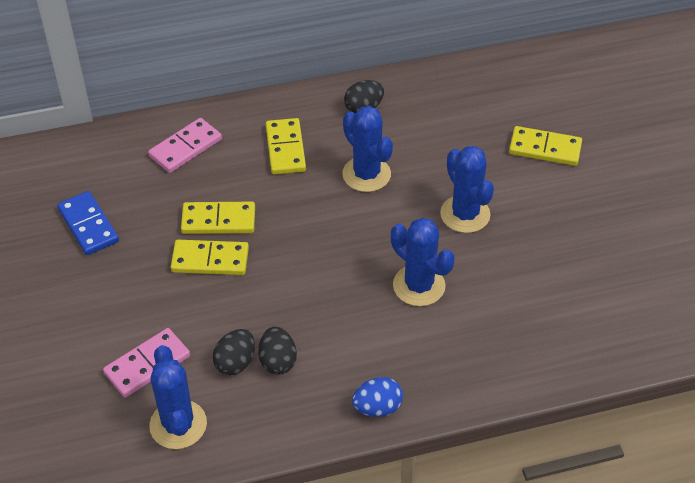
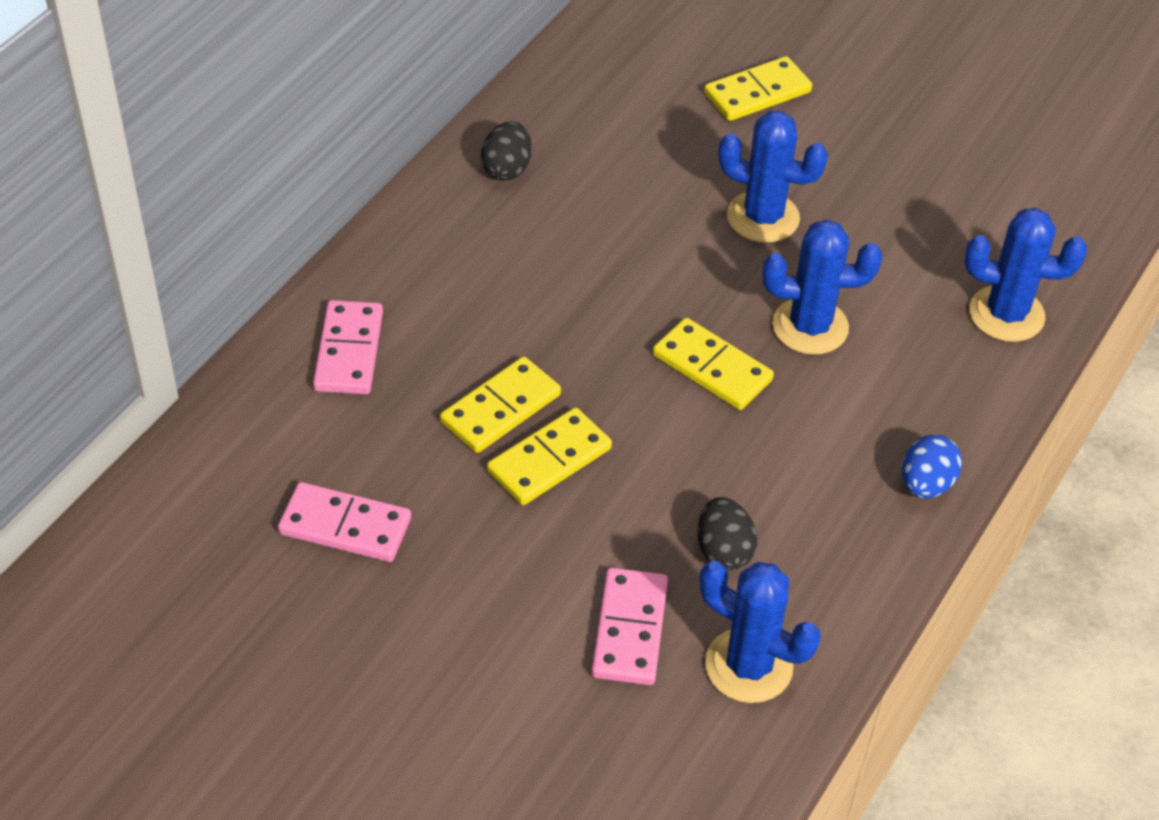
camera: 45 degrees left, 0 degrees up
(88, 225) = (345, 526): blue domino -> pink domino
(278, 361) = (766, 514): black egg -> none
(285, 149) = (474, 273): yellow domino -> yellow domino (712, 367)
(366, 174) = (604, 242): blue cactus -> blue cactus (1006, 314)

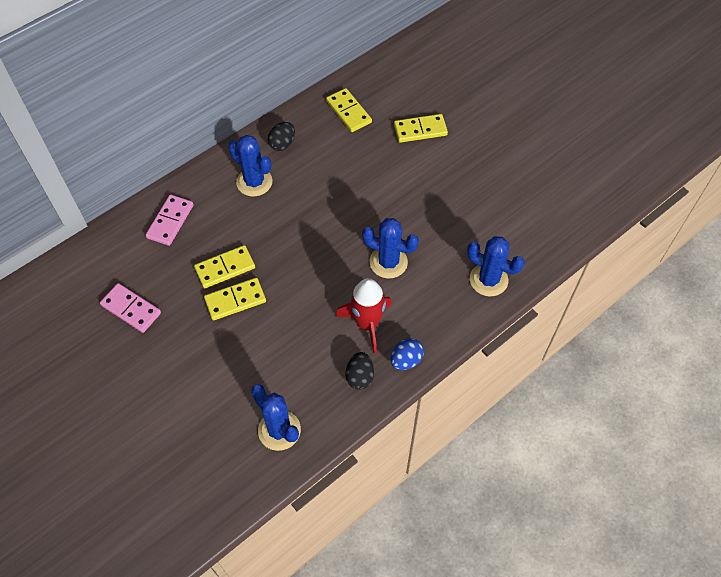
camera: 20 degrees right, 10 degrees up
(629, 629) = (233, 396): pink domino -> none
(712, 367) = (332, 272): yellow domino -> yellow domino (349, 112)
(723, 551) = (294, 368): black egg -> black egg (360, 376)
(763, 217) = (392, 198): blue cactus -> blue cactus (254, 182)
(823, 440) = (367, 324): none -> red rocket

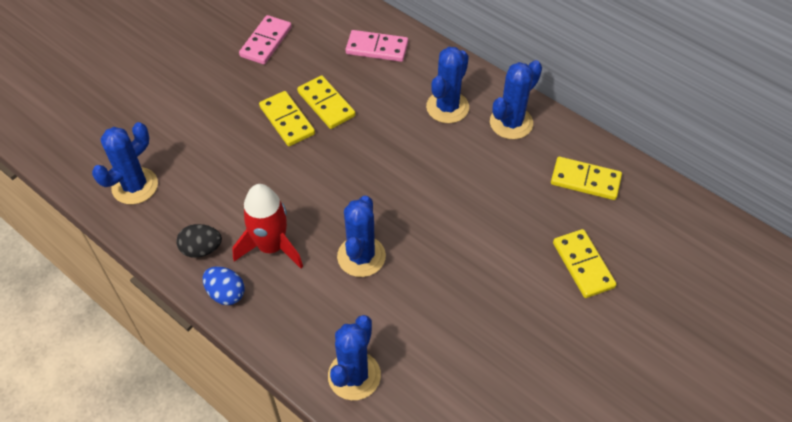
camera: 80 degrees right, 5 degrees down
(282, 144) = (511, 123): black egg -> blue cactus
(349, 112) = (585, 180): yellow domino -> yellow domino turned 60 degrees clockwise

